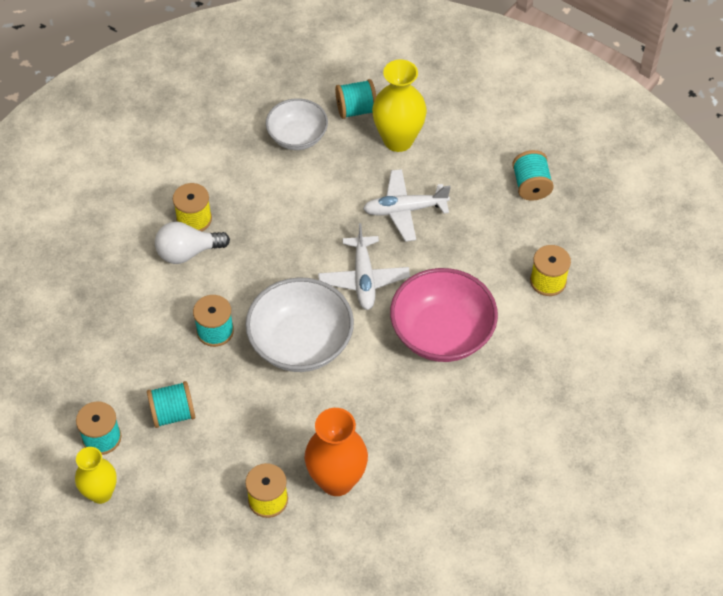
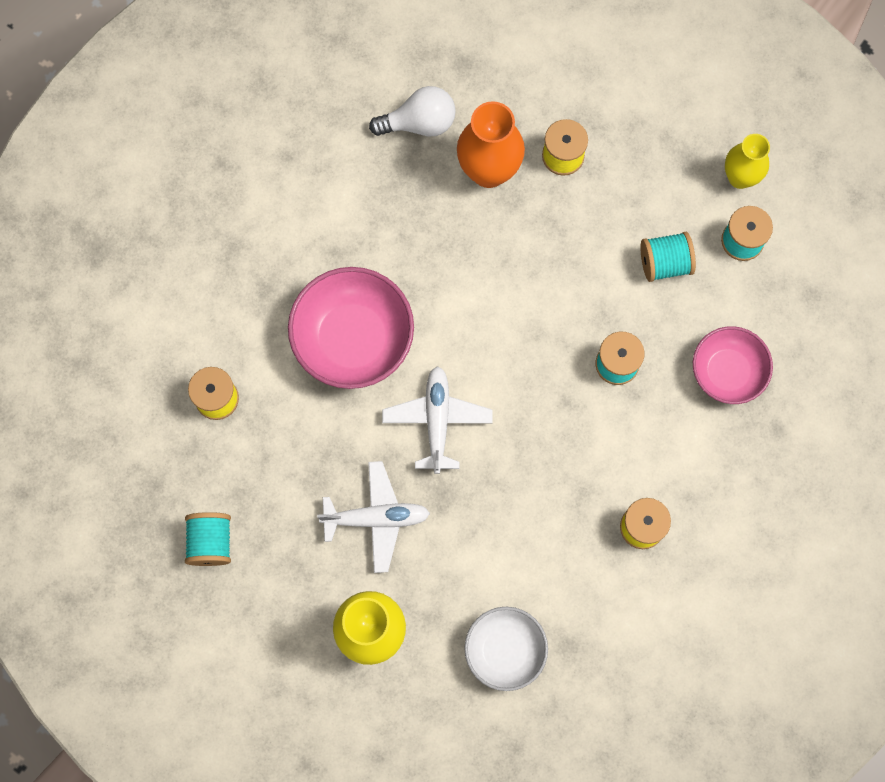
camera: 175 degrees left, 20 degrees up
(120, 332) = (727, 372): none -> pink bowl
(188, 252) = (649, 477): white light bulb -> white light bulb (419, 123)
(301, 343) = (518, 340): white bowl -> none
(356, 110) = (423, 690): turquoise spool -> none

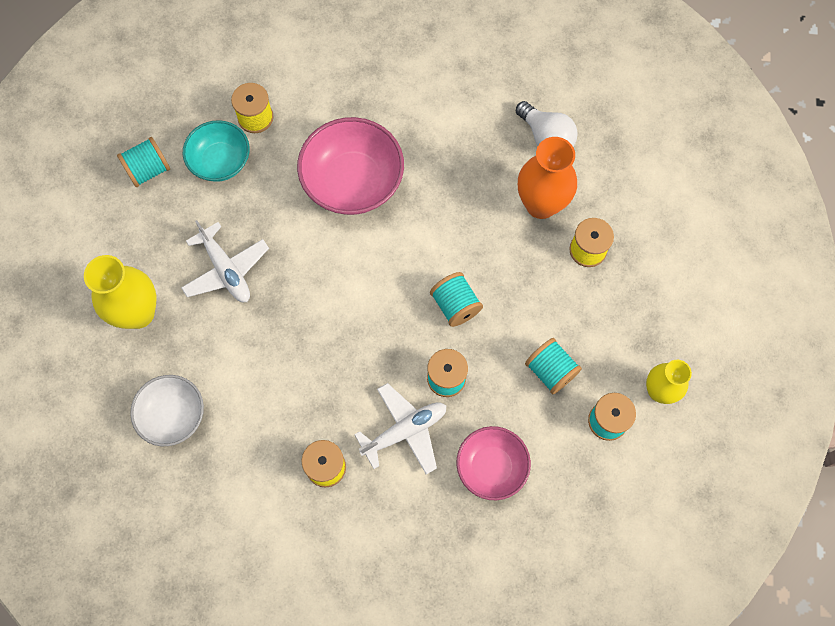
camera: 60 degrees right, 5 degrees down
(246, 461) = (220, 161): none -> turquoise bowl
(437, 420) = (324, 272): white plane -> white plane (404, 431)
(547, 313) = (455, 305): none -> turquoise spool

